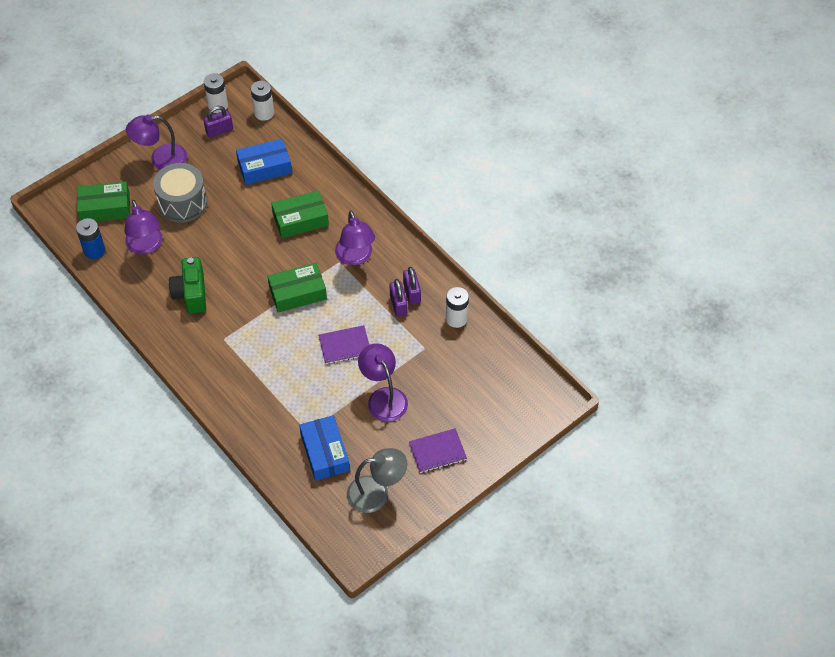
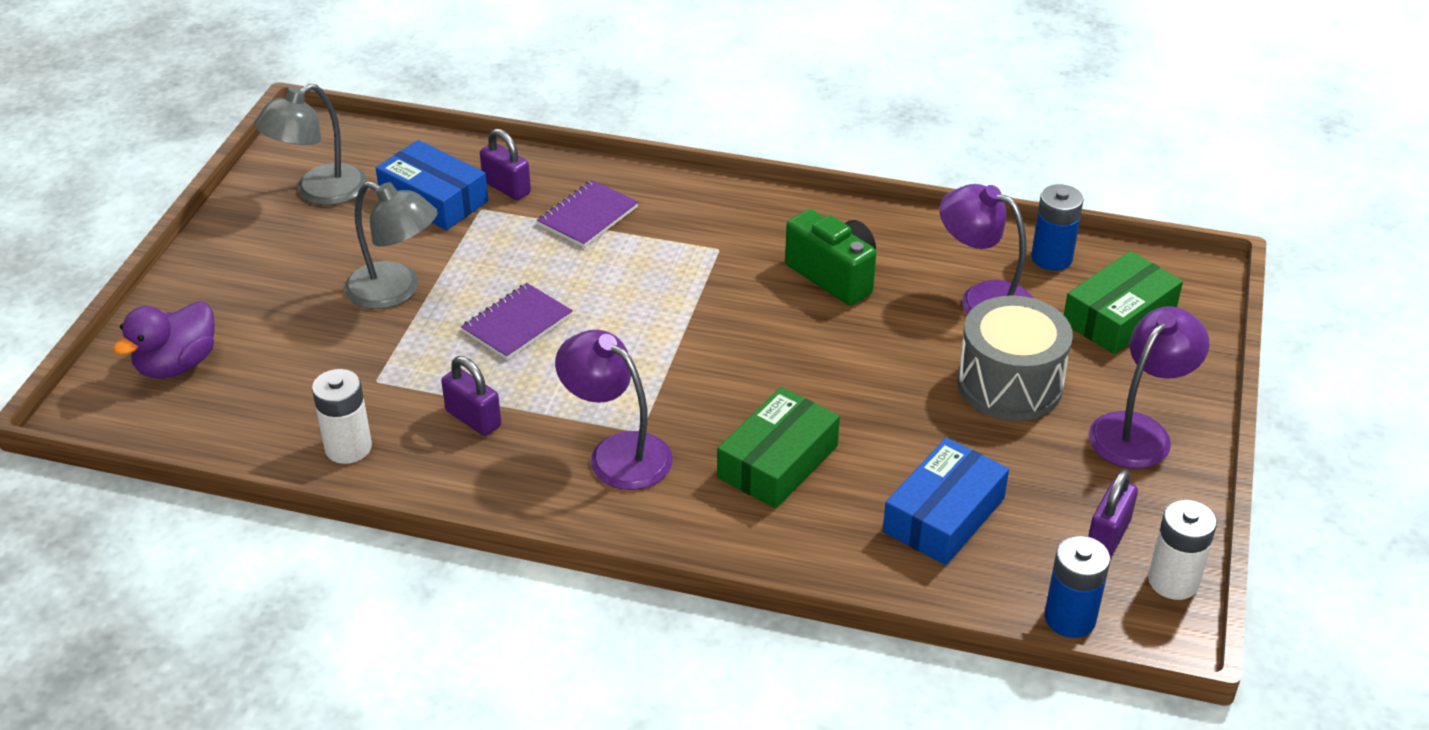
camera: 145 degrees right, 15 degrees down
(264, 113) = (1070, 618): white battery -> blue battery
(297, 293) = (666, 355): green box -> none
(383, 397) = (395, 291): purple lamp -> grey lamp
(412, 293) = (463, 448): purple padlock -> purple padlock (506, 187)
(437, 451) = (257, 268): purple notebook -> purple notebook (588, 216)
(504, 407) = (177, 365): none -> purple duck

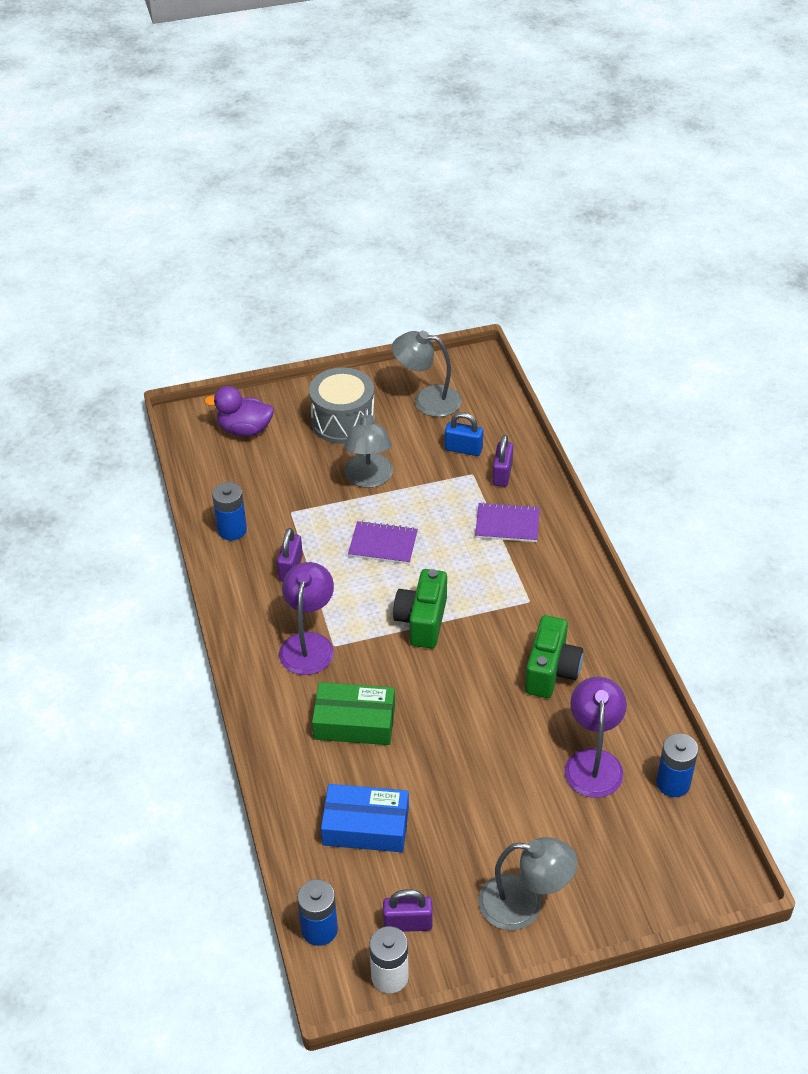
camera: 60 degrees right, 5 degrees up
(348, 447) = (232, 530): white battery -> blue battery
(434, 199) = (463, 449): blue box -> blue padlock
(671, 341) = (422, 621): none -> green camera
(1009, 384) = (516, 812): grey drum -> grey drum (343, 421)
(1119, 316) = (639, 848): green box -> none
(1139, 430) = (524, 904): purple lamp -> grey lamp

